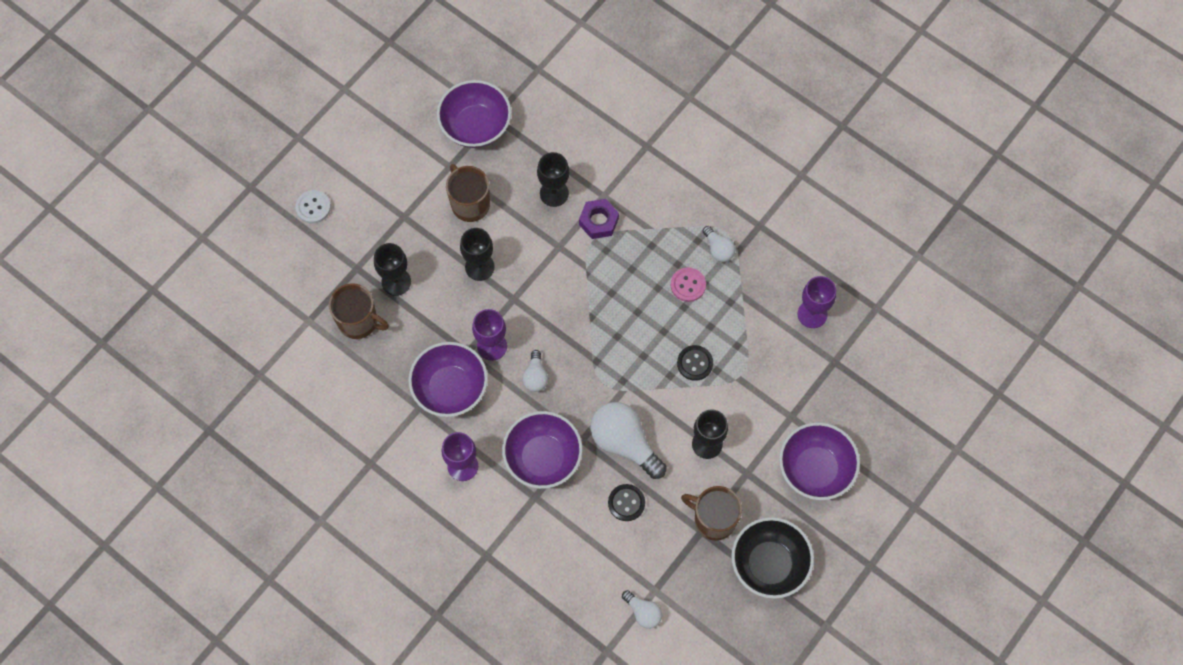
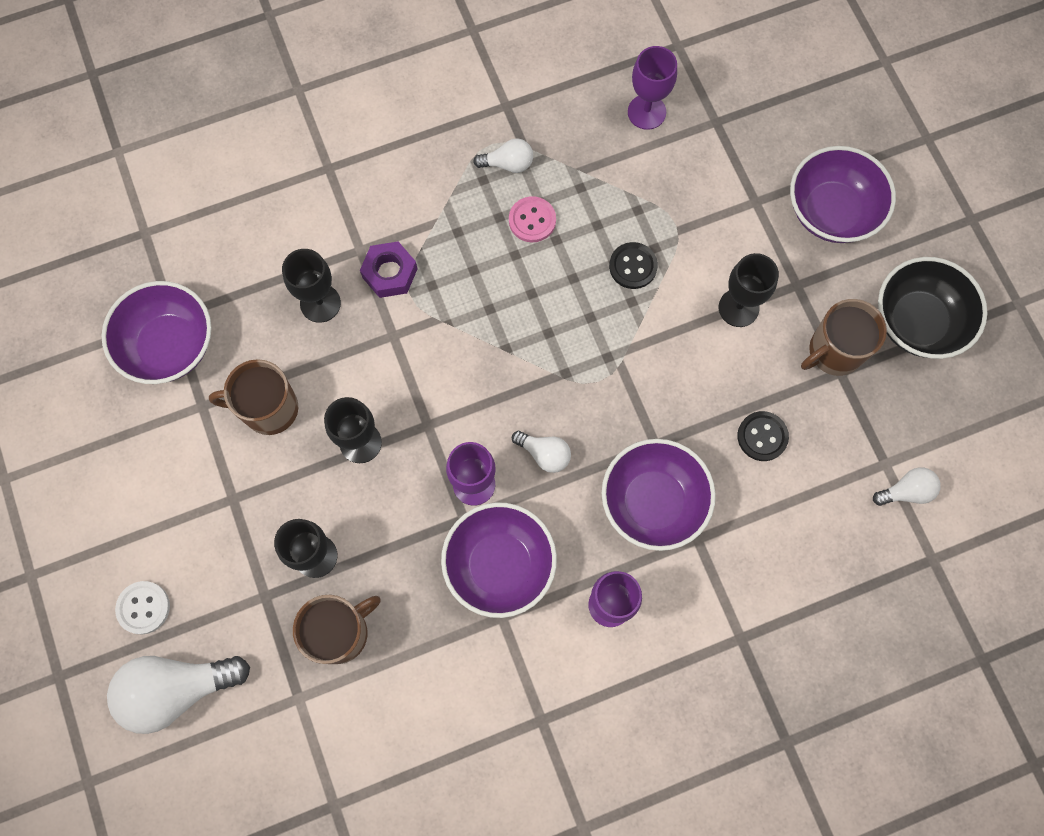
camera: 60 degrees left, 5 degrees up
(624, 443) = (687, 398): white light bulb -> white light bulb (177, 689)

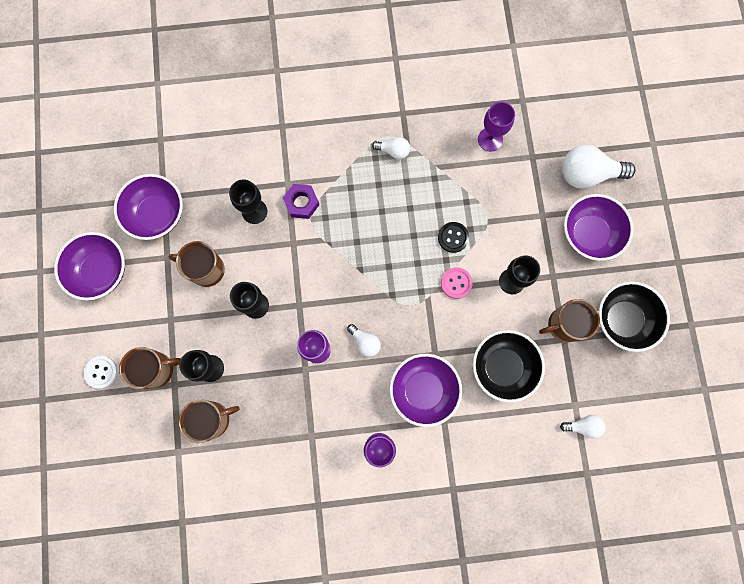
camera: 15 degrees right, 5 degrees up
(177, 689) = (108, 427): white light bulb -> white light bulb (587, 174)
(231, 580) = (157, 369): none -> brown mug
(499, 565) = (319, 404): purple bowl -> purple bowl (101, 271)
(532, 220) = (398, 192): pink button -> pink button (456, 283)
(762, 436) = (502, 367): black button -> black bowl

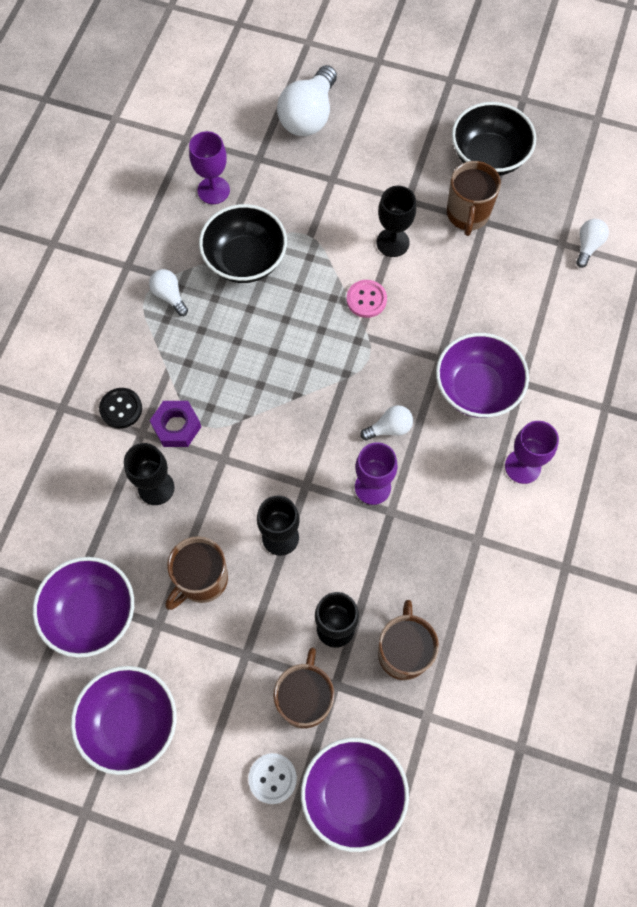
camera: 65 degrees left, 10 degrees down
(393, 151) = (169, 296): white light bulb -> white light bulb turned 75 degrees counterclockwise
(453, 237) = (310, 279): black button -> black button (121, 409)
(502, 367) = (487, 295): black bowl -> black bowl (245, 260)
(589, 234) = (377, 145): purple bowl -> purple bowl (353, 794)

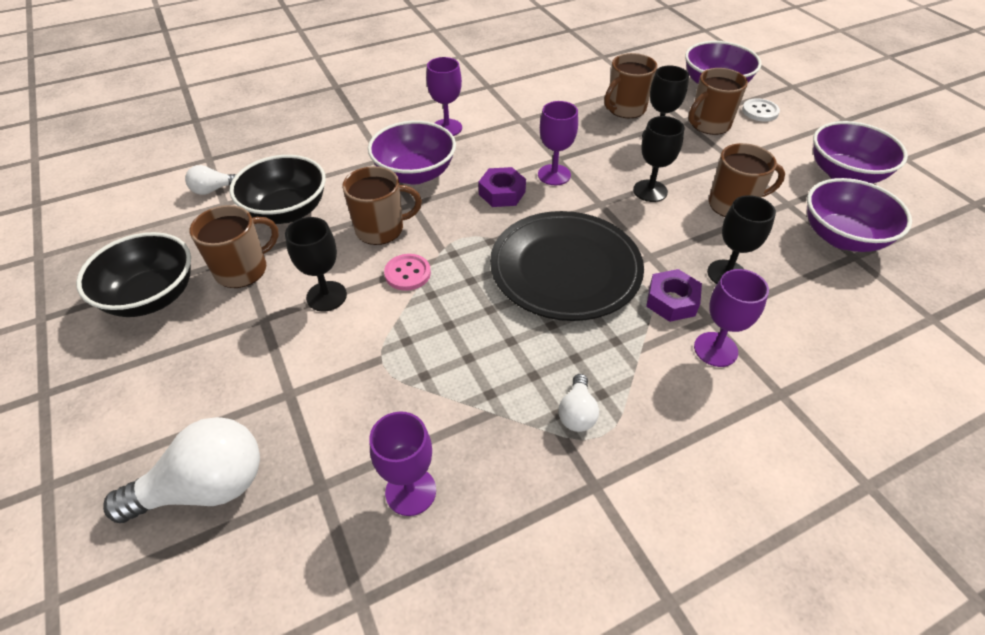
camera: 135 degrees left, 20 degrees down
(121, 409) = (715, 349): black button -> purple goblet
(245, 260) = (465, 386): black bowl -> black bowl (287, 211)
(270, 393) = (565, 269): none -> black plate
(389, 428) = (502, 193): white light bulb -> purple nut
(429, 317) = (381, 229): none -> brown mug

